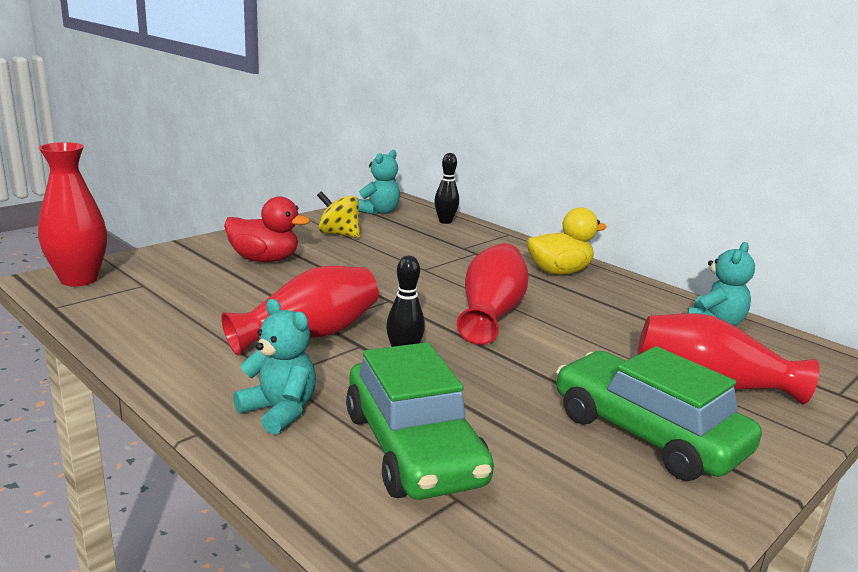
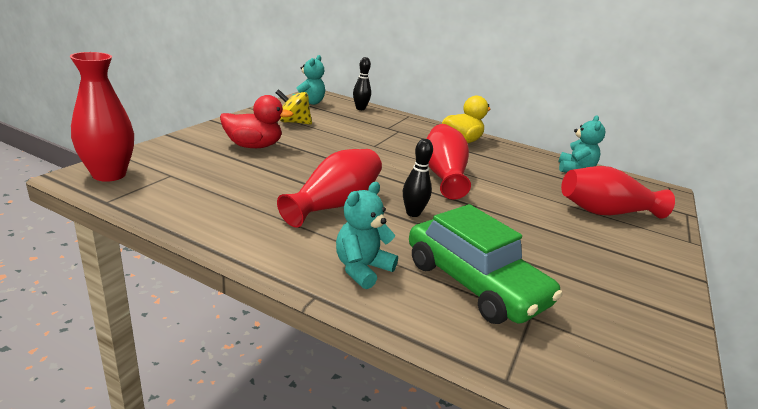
camera: 20 degrees left, 5 degrees up
(279, 411) = (362, 269): turquoise teddy bear -> turquoise teddy bear turned 75 degrees counterclockwise
(647, 433) = (598, 250): green car -> none

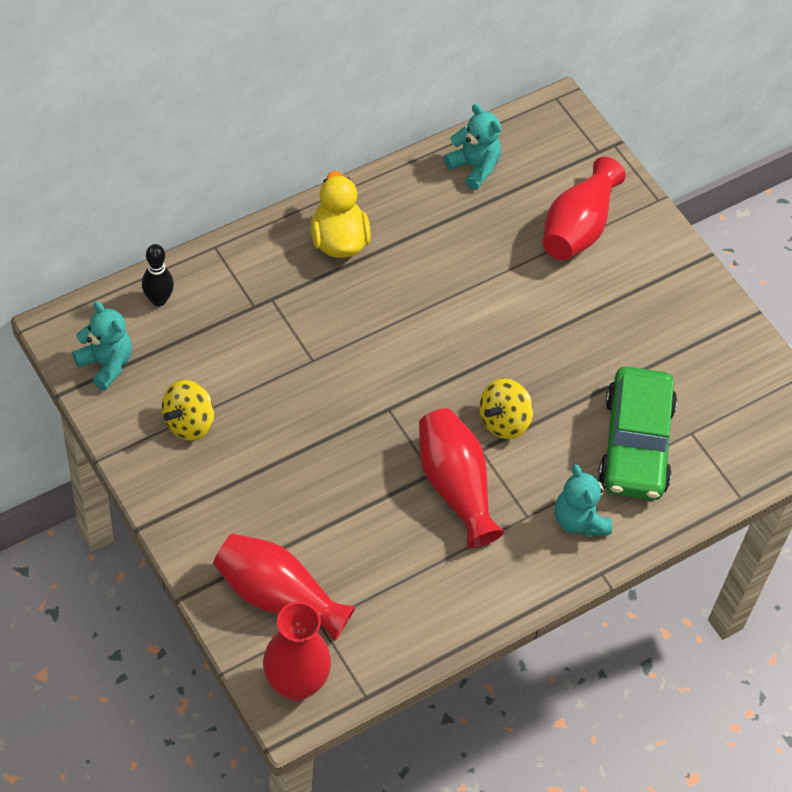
camera: 60 degrees left, 30 degrees up
(253, 146) = (263, 507): red duck -> none
(413, 213) = (503, 421): black bowling pin -> yellow spinning top
(443, 175) = (430, 333): red vase -> red vase (278, 596)
(474, 283) = (635, 444): green car -> green car turned 105 degrees clockwise

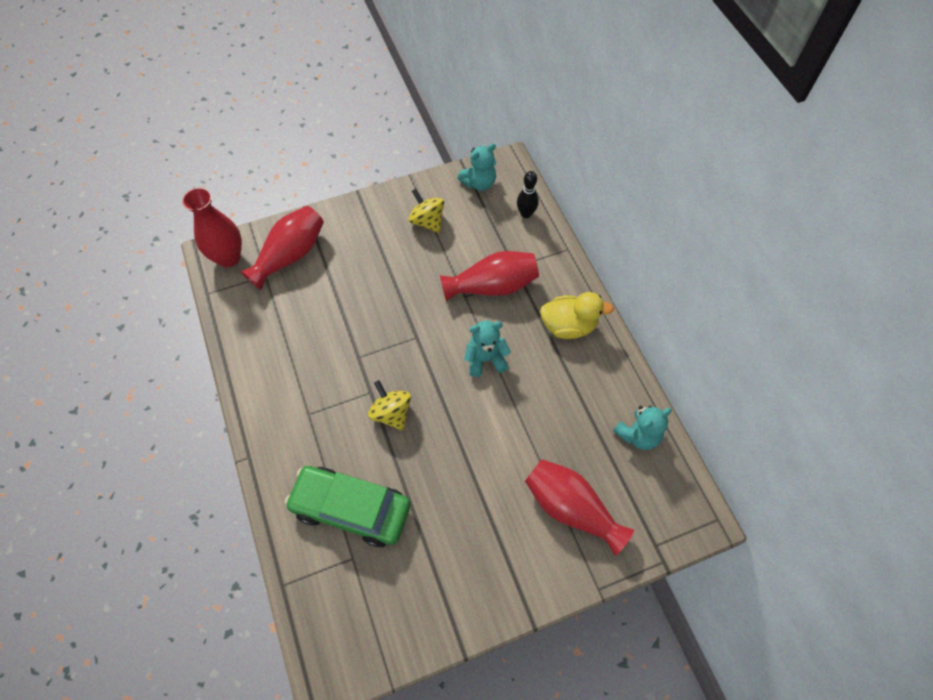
camera: 105 degrees right, 5 degrees up
(455, 486) = (344, 370): red vase -> red vase (492, 286)
(579, 520) = (295, 451): turquoise teddy bear -> turquoise teddy bear (485, 359)

